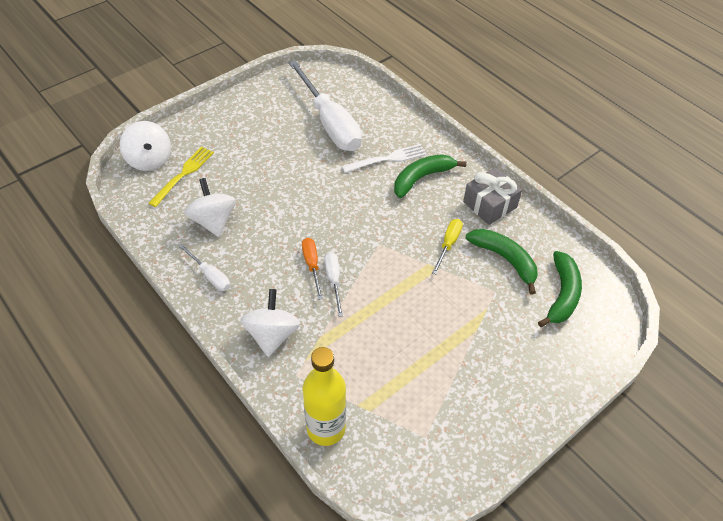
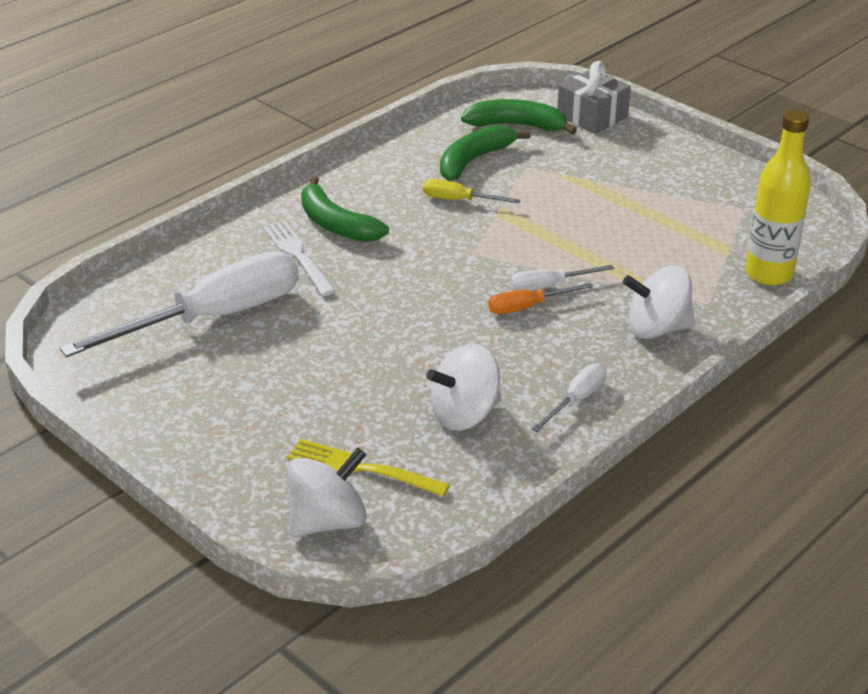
camera: 95 degrees left, 15 degrees down
(489, 204) = (379, 171): grey gift -> grey gift (592, 116)

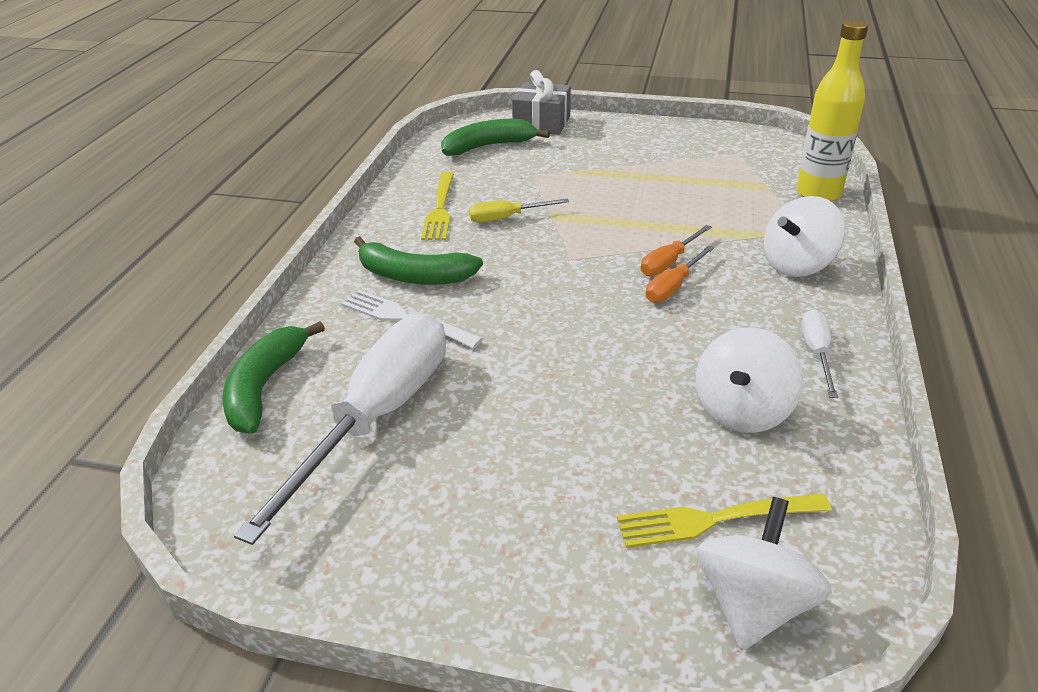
camera: 30 degrees left, 0 degrees up
(413, 173) = (440, 209): none -> yellow fork
(474, 160) = (483, 183): green banana -> green banana (265, 387)
(549, 286) = (669, 262): white screwdriver -> orange screwdriver

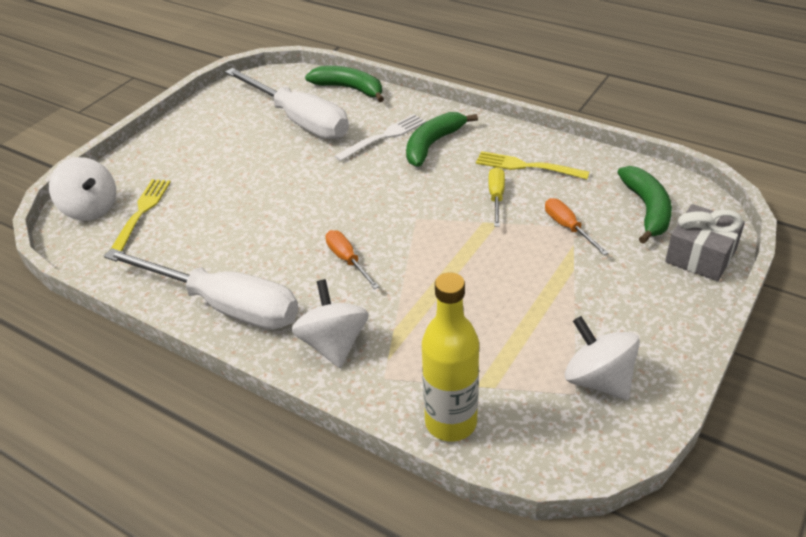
camera: 110 degrees right, 5 degrees up
(669, 262) = (381, 268): orange screwdriver -> orange screwdriver (568, 227)
(742, 411) = (202, 249): white spinning top -> white spinning top (598, 380)
(817, 353) = (224, 305): white screwdriver -> white screwdriver, size x2.26

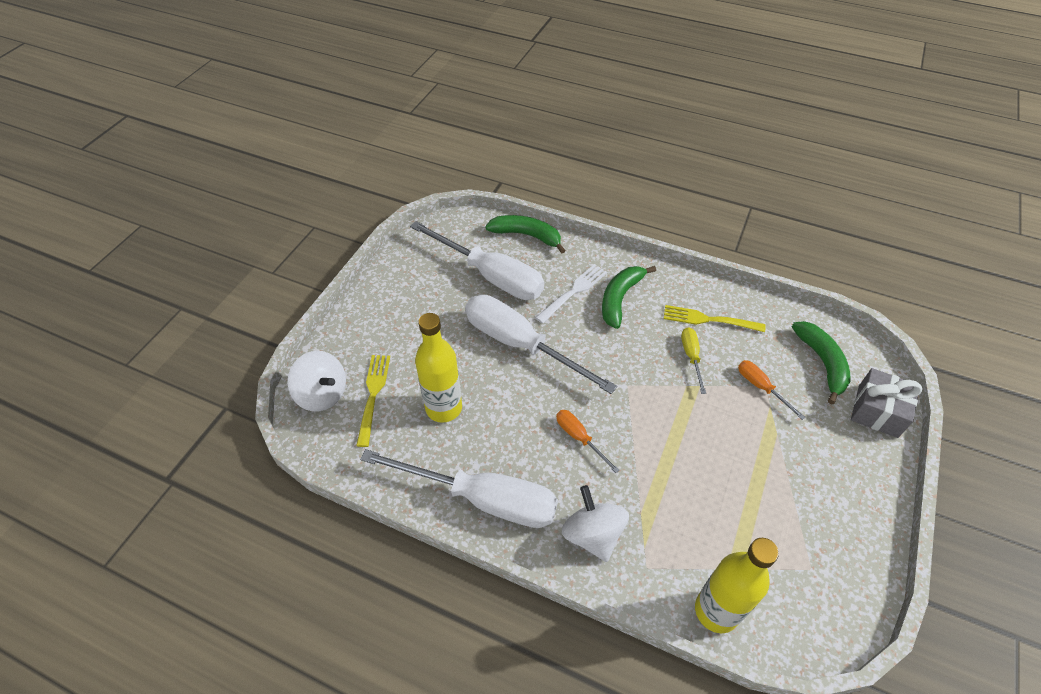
camera: 10 degrees left, 10 degrees up
(211, 227) = (444, 408): none -> yellow bottle
(311, 178) = (520, 344): none -> white screwdriver
(598, 380) = (826, 553): white spinning top -> none

